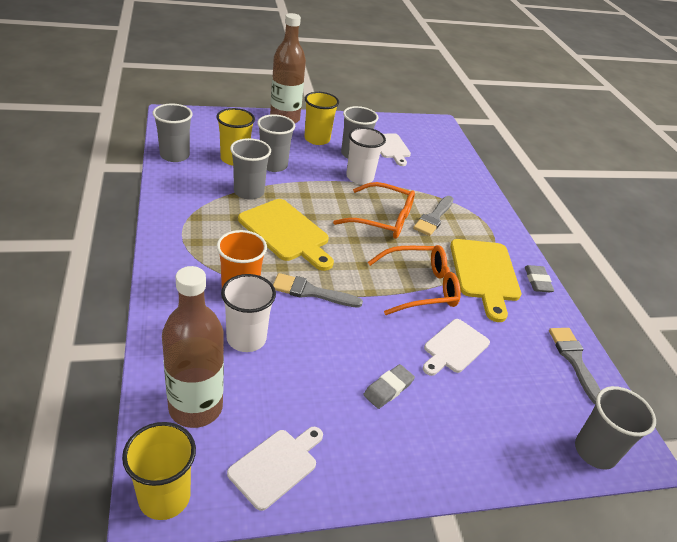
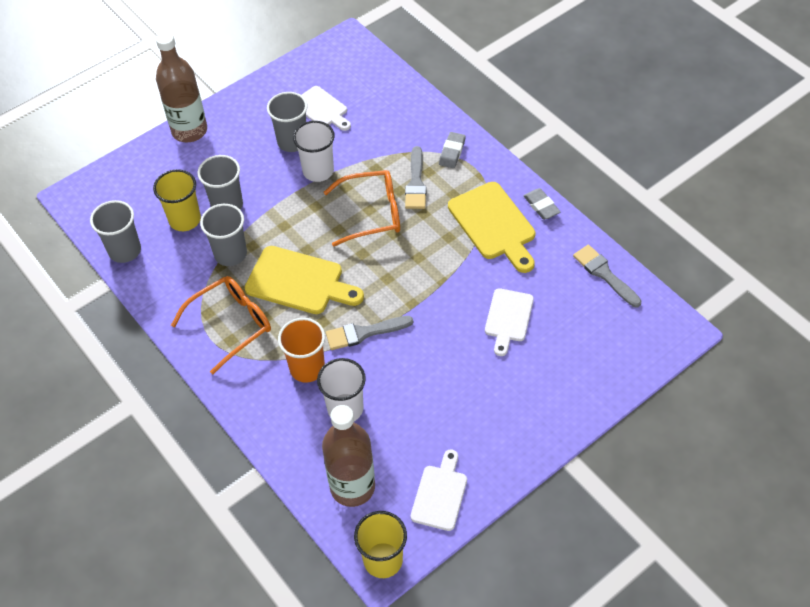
camera: 20 degrees left, 15 degrees up
(317, 139) = (242, 141): yellow cup -> none
(388, 389) = (479, 386): grey eraser -> grey eraser (452, 152)
(420, 287) = (449, 273): orange glasses -> orange glasses (231, 324)
(595, 451) = (651, 349): grey cup -> none

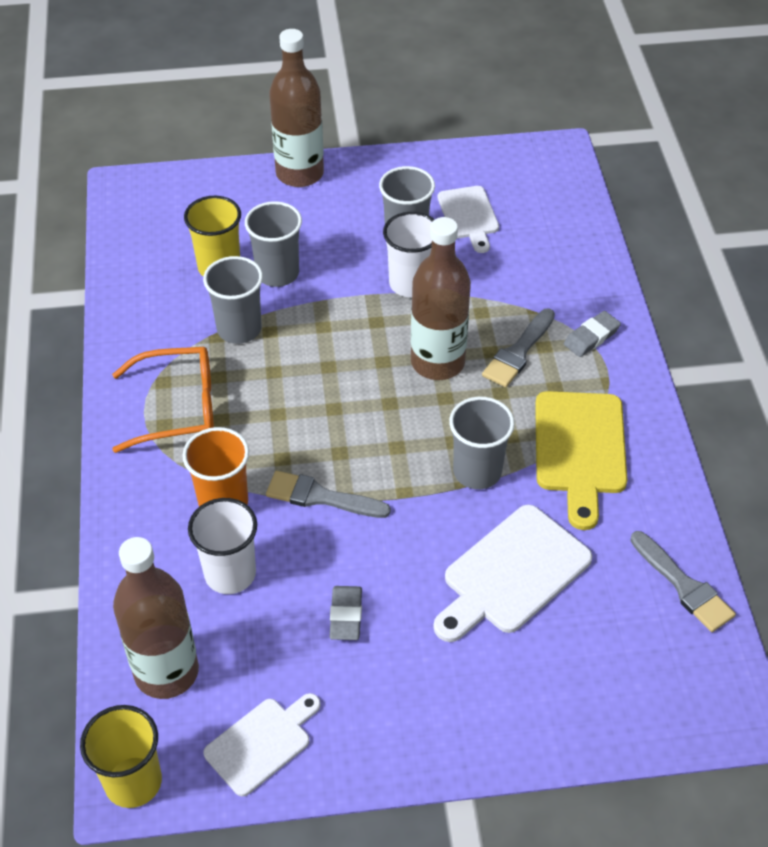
camera: 30 degrees right, 5 degrees down
(125, 250) = (130, 270): grey cup -> grey cup (477, 471)
(299, 282) = (291, 399): yellow cutting board -> none
(372, 213) = (437, 362): orange glasses -> brown bottle
(508, 318) = (512, 573): white cutting board -> white cutting board, size x1.56
(541, 206) = (660, 457): grey eraser -> grey eraser (346, 615)
(604, 274) = (683, 585): grey brush -> grey brush turned 150 degrees clockwise

